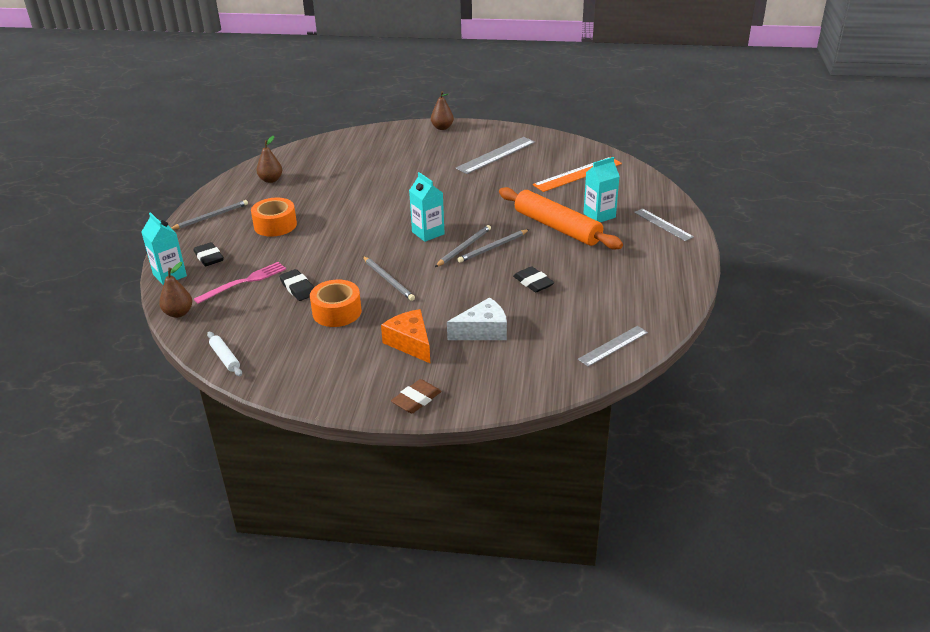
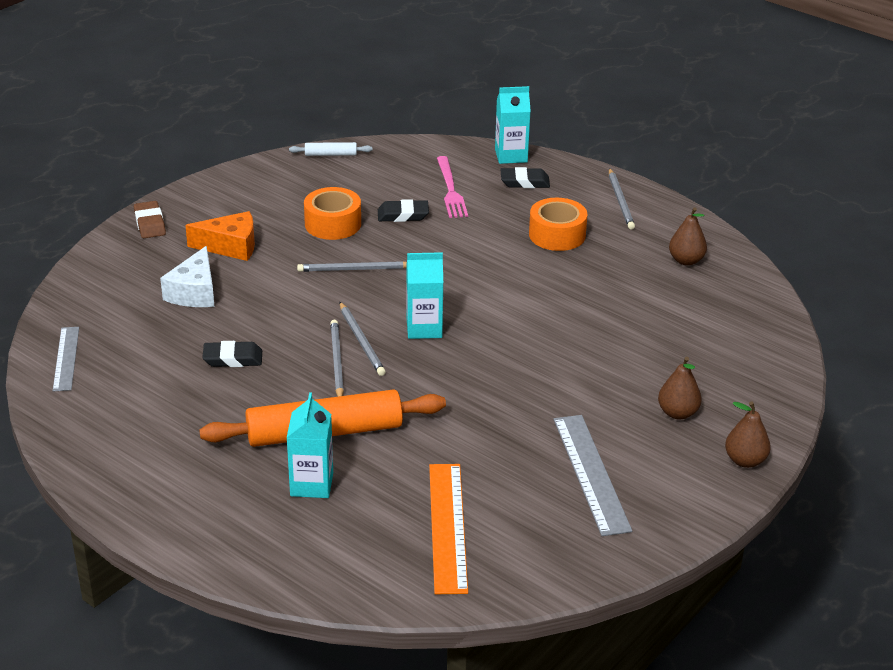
camera: 120 degrees right, 0 degrees up
(178, 313) = (433, 148): brown pear -> brown pear (677, 413)
(663, 224) = (223, 531): grey ruler -> none

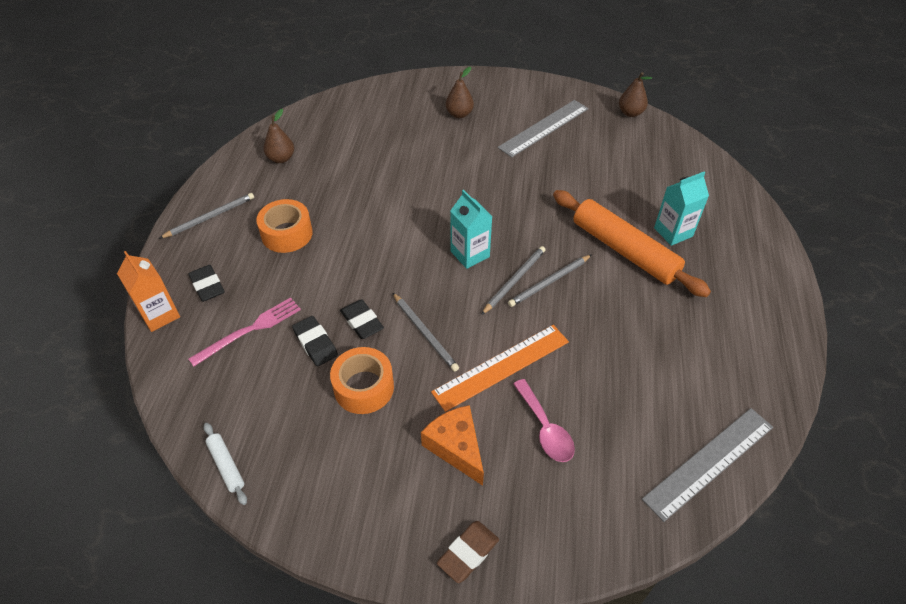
camera: 120 degrees left, 15 degrees up
(66, 358) = (709, 462): grey ruler -> grey ruler, size x1.57
(194, 292) = (545, 429): white cheese -> pink spoon
(233, 358) = (602, 345): black eraser -> black eraser (362, 322)
(448, 527) = (642, 162): orange ruler -> orange ruler (501, 366)
(511, 156) = (160, 315): turquoise carton -> orange carton
(745, 460) = (479, 81): brown pear -> brown pear (630, 113)

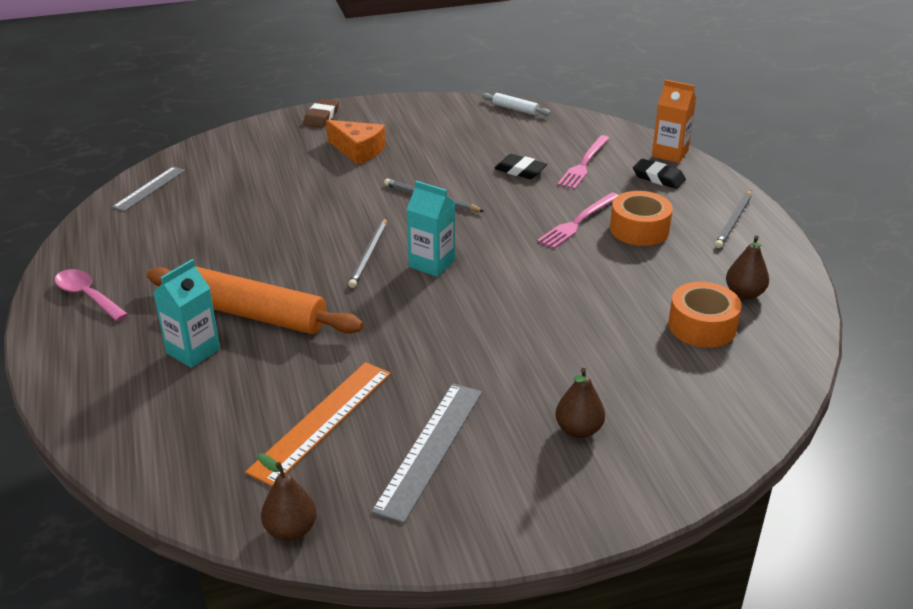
camera: 155 degrees right, 15 degrees down
(325, 258) = (578, 222): none -> pink fork
(362, 322) = (494, 191): black eraser -> none
(364, 387) = (455, 159): orange tape -> orange tape (702, 326)
(501, 366) = (347, 196): orange ruler -> orange ruler (322, 421)
(545, 429) = (292, 174): pink spoon -> pink spoon (87, 296)
(549, 282) = (331, 263): grey pencil -> none
(709, 462) = (149, 188): grey ruler -> grey ruler, size x0.64

